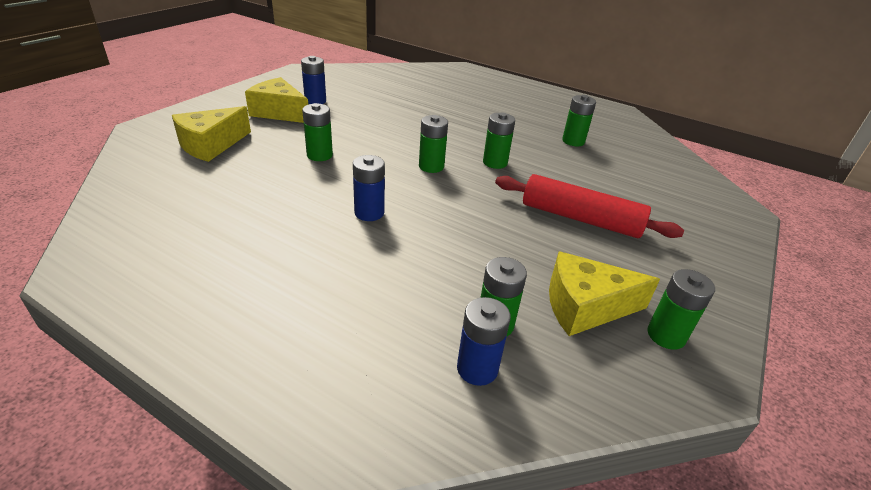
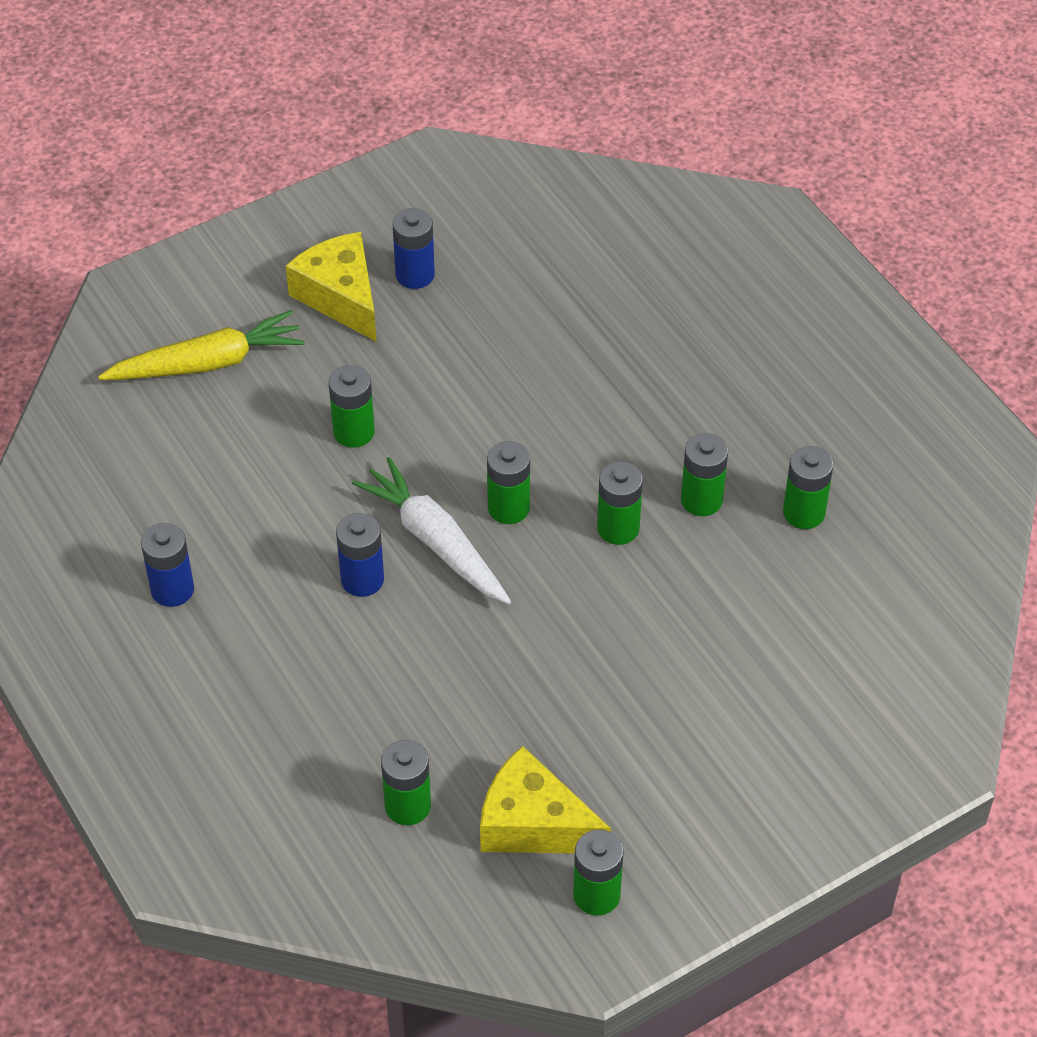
camera: 30 degrees right, 15 degrees up
(211, 145) = (208, 363): yellow cheese -> yellow carrot
(401, 187) = (435, 541): none -> white carrot
(477, 369) = (351, 849): blue battery -> blue battery (172, 589)
(524, 146) = (701, 500): none -> green battery
(580, 218) = (655, 687): red rolling pin -> none

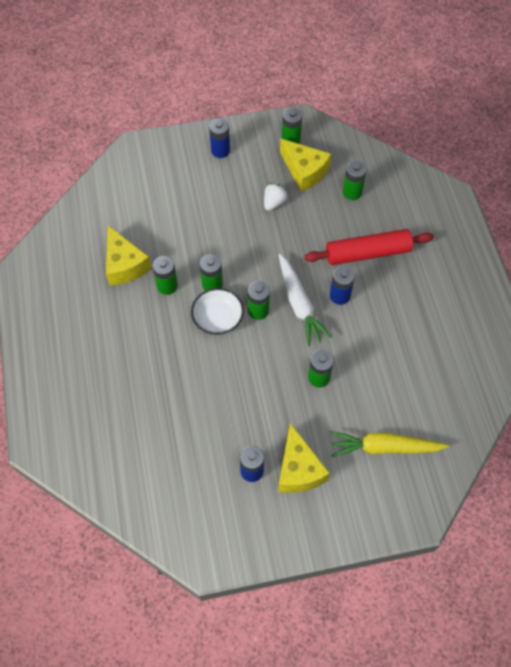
camera: 160 degrees left, 10 degrees up
(172, 589) = (430, 318): blue battery -> blue battery (220, 151)
(332, 680) = (368, 253): none -> red rolling pin
(569, 728) = (274, 203): none -> white strawberry
(577, 473) = (218, 318): none -> white bowl
(803, 513) = (124, 265): green battery -> yellow cheese

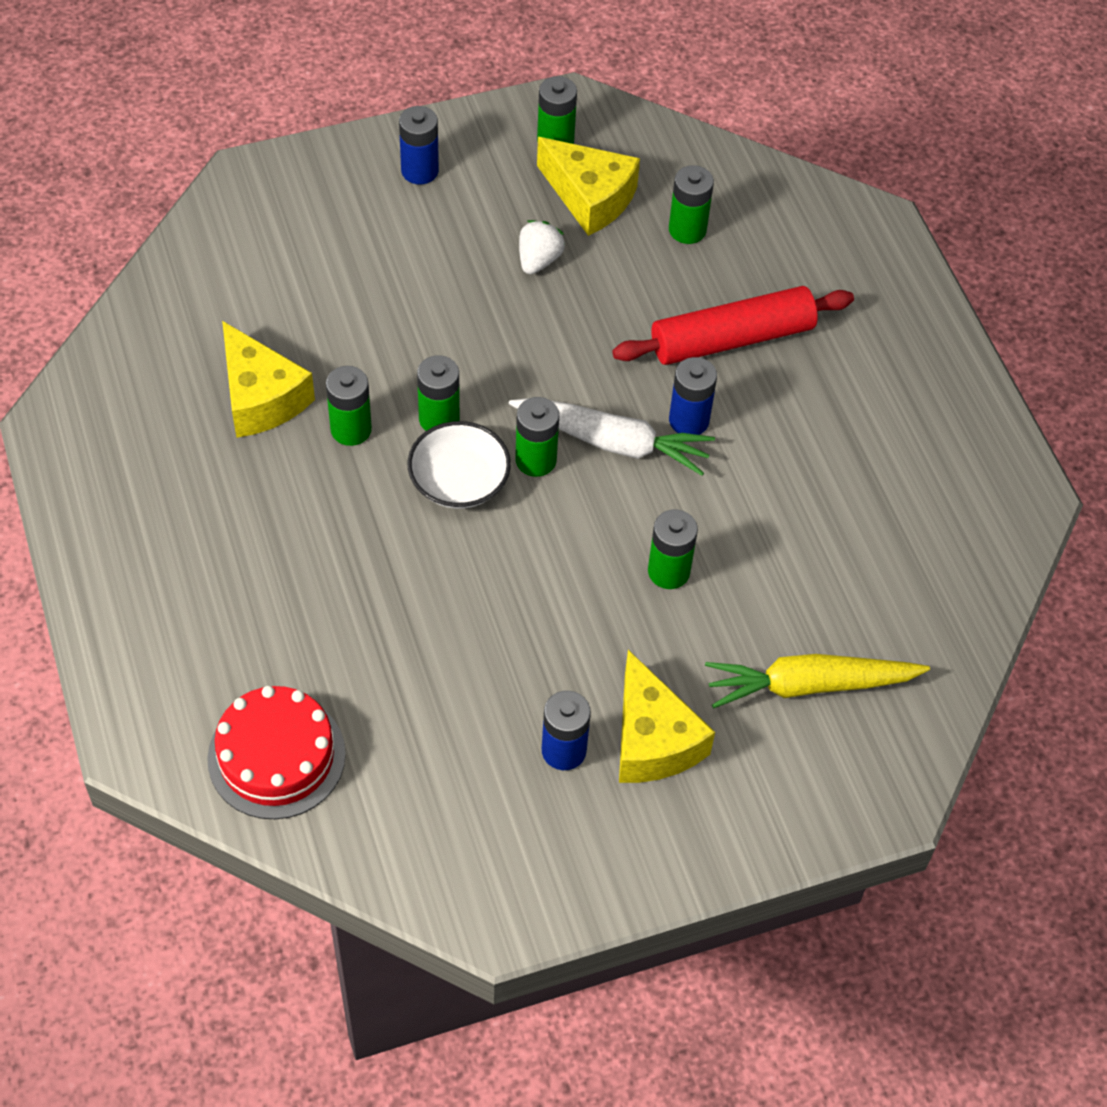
camera: 10 degrees left, 5 degrees down
(105, 459) = (276, 756): none -> red cake
(299, 304) = (613, 442): white carrot -> white carrot turned 45 degrees counterclockwise

